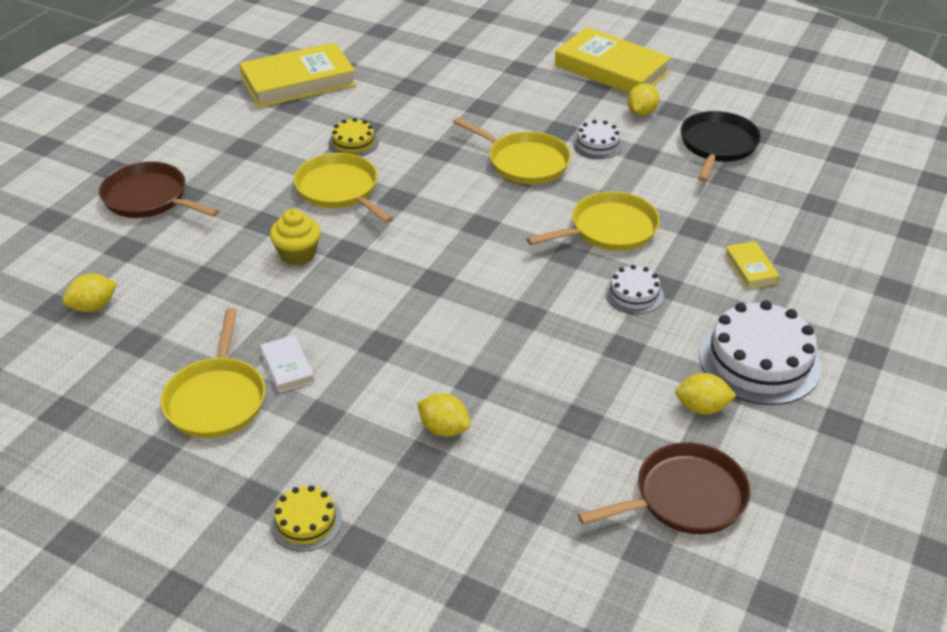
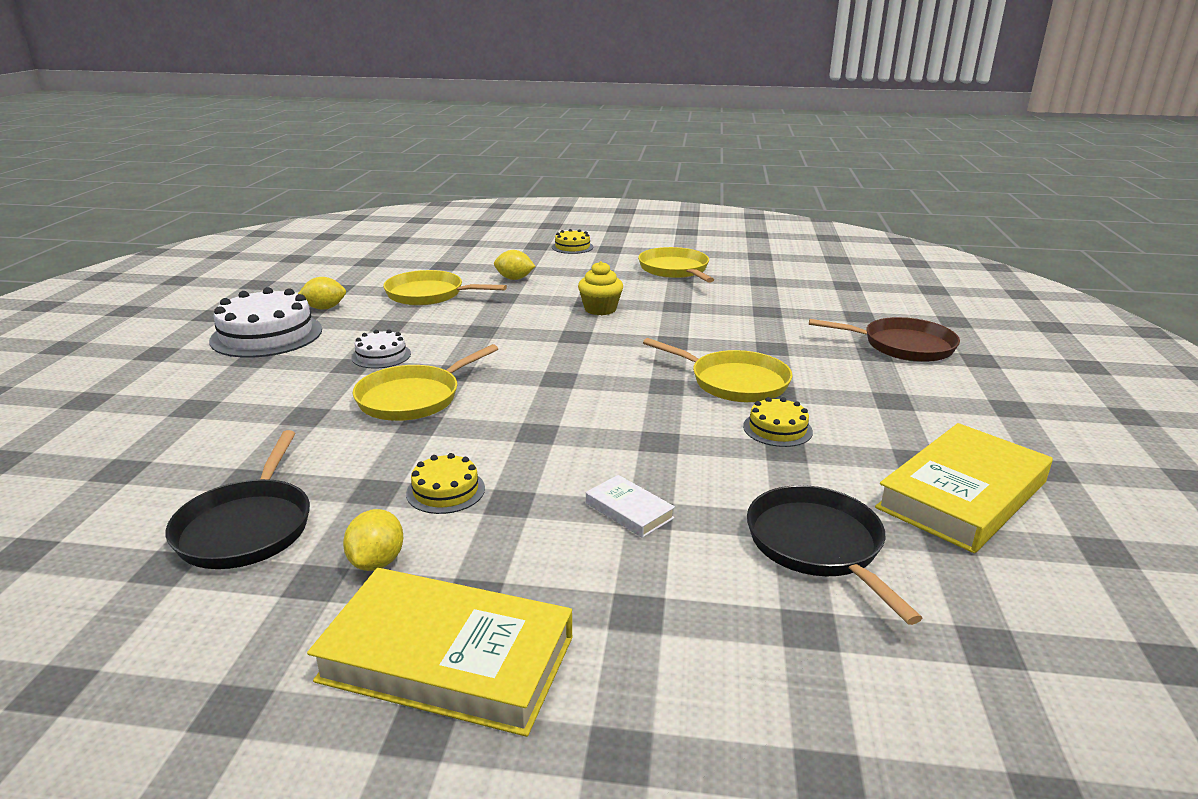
camera: 160 degrees right, 15 degrees down
(93, 307) = (822, 288): yellow lemon -> none
(287, 367) = (645, 285): white book -> white book (629, 511)
(298, 254) = (712, 334): yellow cupcake -> yellow cupcake (600, 309)
(408, 76) = (817, 545): none -> black pan
(525, 162) = (542, 447): yellow pan -> yellow pan (428, 294)
(597, 144) = (445, 491): white cake -> yellow cake
(684, 497) = (343, 277): brown pan -> none
(750, 268) = (250, 391): yellow book -> none

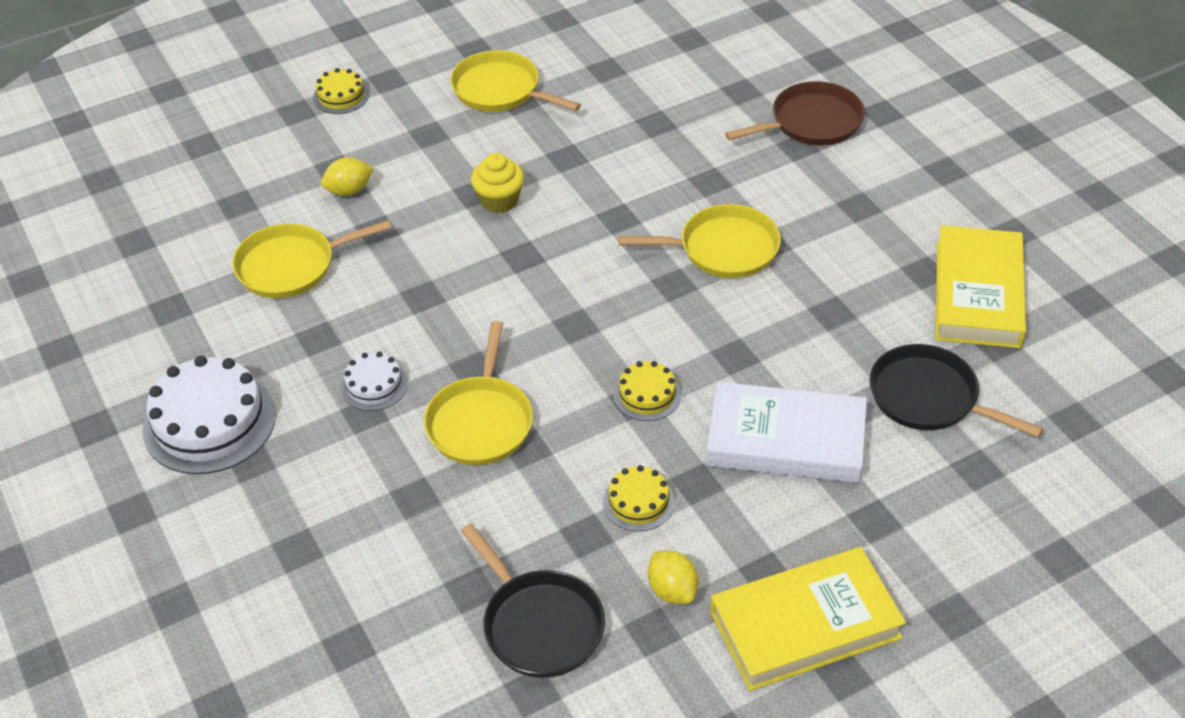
camera: 35 degrees left, 20 degrees up
(324, 308) = (207, 348): yellow lemon -> none
(629, 511) = (786, 440): white book -> white book, size x2.20
(777, 429) = (806, 291): yellow cake -> yellow cake (647, 395)

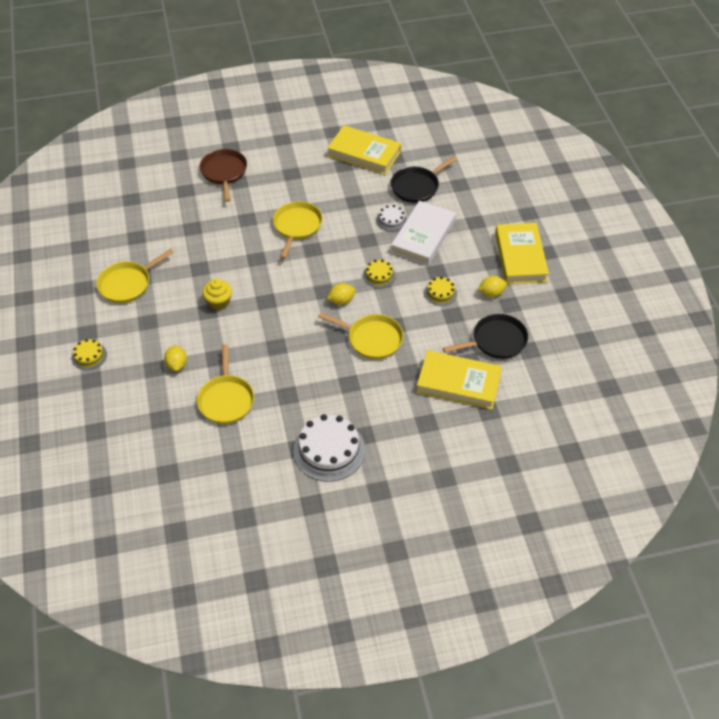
camera: 75 degrees left, 5 degrees up
(374, 385) = (331, 376): white cake -> white cake (391, 220)
(408, 581) = (458, 383): none -> yellow book
(561, 355) = (341, 300): none -> yellow lemon

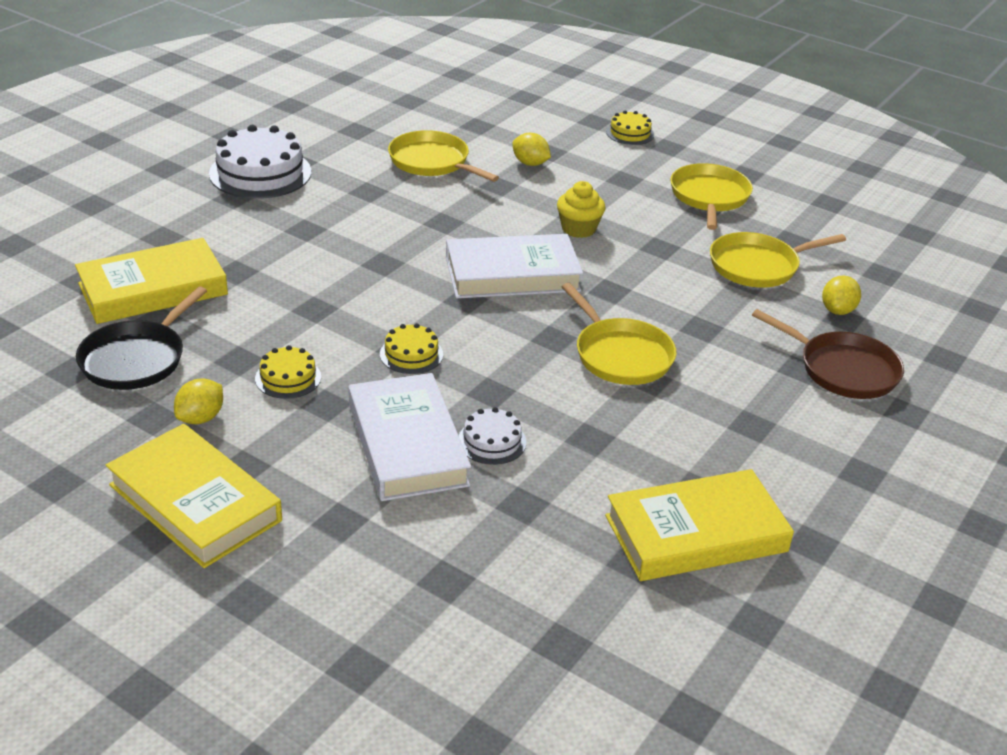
camera: 135 degrees right, 15 degrees down
(285, 293) = (512, 274): none -> white book
(341, 300) = (426, 300): yellow lemon -> yellow lemon (837, 310)
(372, 339) = (329, 281): yellow pan -> yellow pan (757, 266)
(417, 187) = (521, 526): black pan -> none

